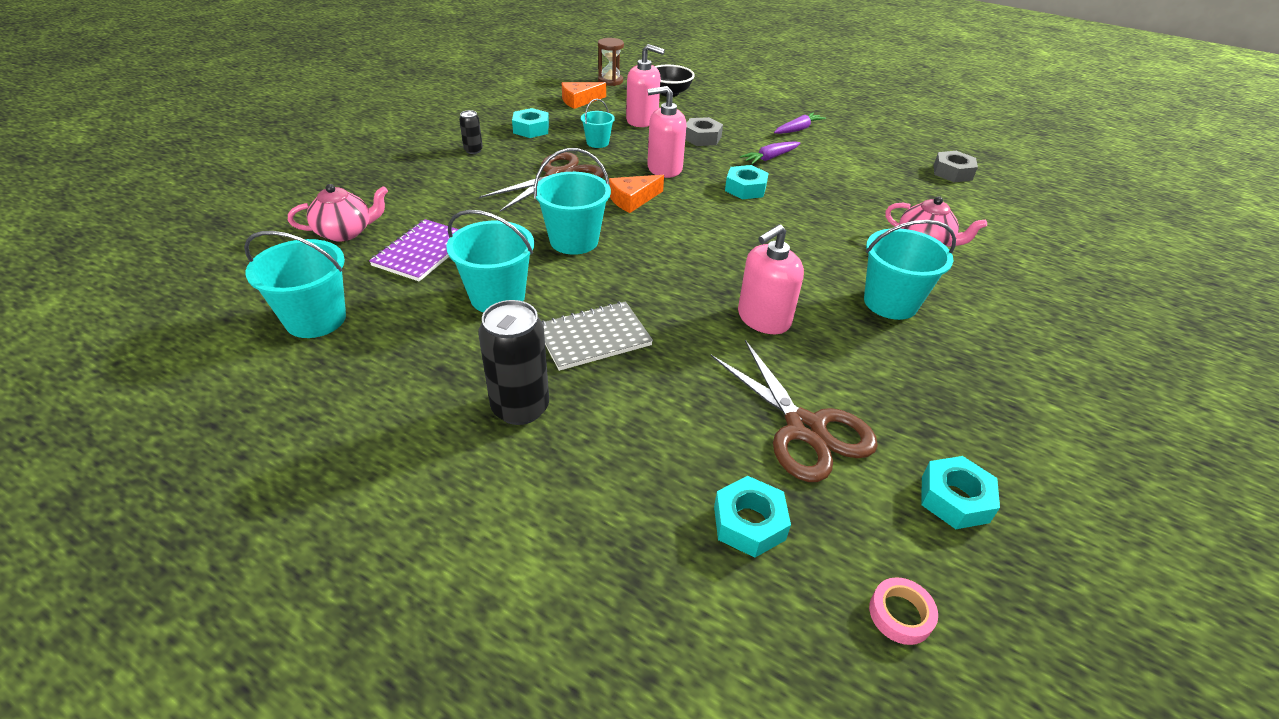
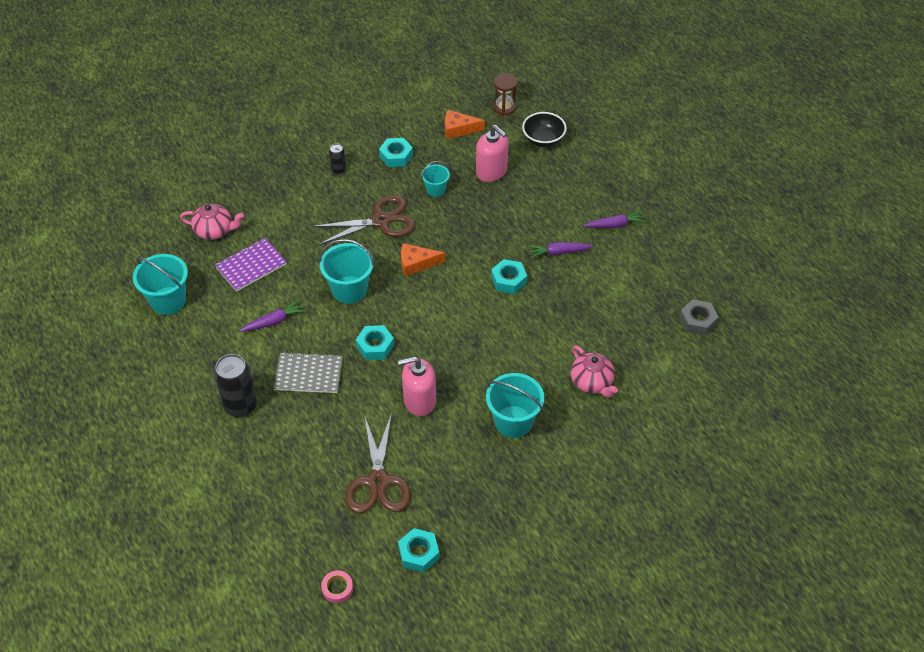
camera: 30 degrees right, 10 degrees up
(497, 297) = (274, 321): turquoise bucket -> purple carrot
(664, 168) = (465, 237): pink soap dispenser -> none
(702, 138) = (523, 210): grey nut -> none
(749, 523) = (306, 517): turquoise nut -> turquoise nut (375, 346)

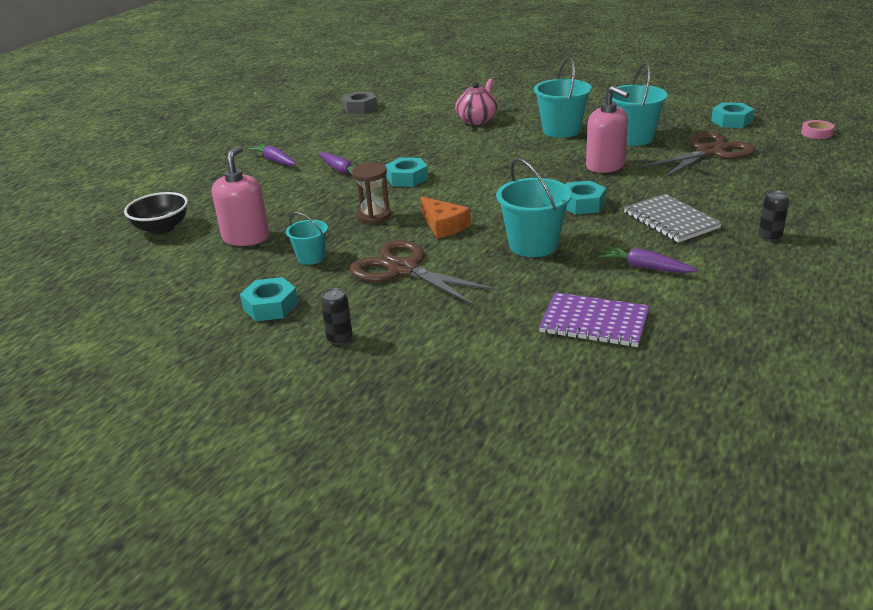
camera: 120 degrees left, 20 degrees down
(168, 300) = (745, 356): turquoise bucket -> turquoise bucket (633, 138)
(214, 230) = (580, 385): pink teapot -> none
(240, 405) = (770, 236): black can -> black can, size x0.52
(458, 129) = (176, 284): orange cheese -> none
(504, 107) = (108, 270): brown hourglass -> brown hourglass (374, 216)

